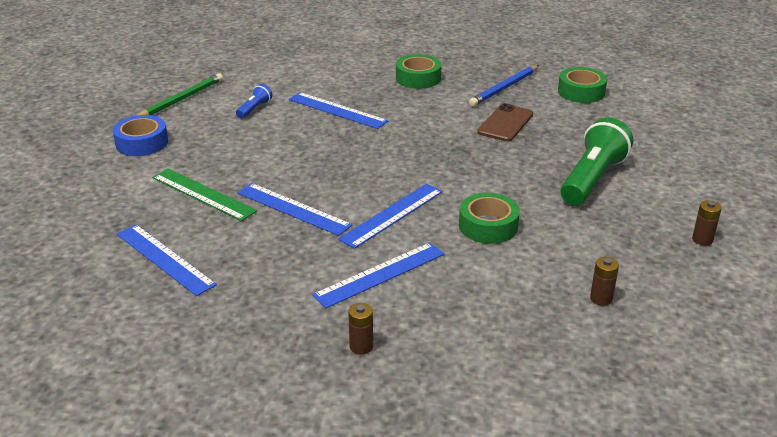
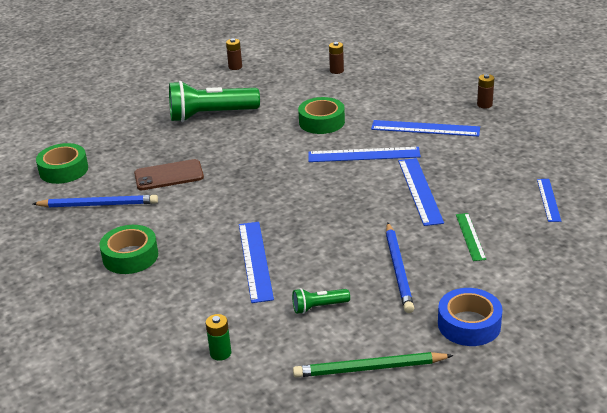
camera: 130 degrees left, 0 degrees up
(164, 259) = (548, 200): blue ruler -> blue ruler, size x0.62
(203, 194) = (470, 236): green ruler -> green ruler, size x0.62
(231, 149) = (398, 269): none -> blue pencil
(254, 109) = (319, 307): blue flashlight -> green flashlight
(277, 70) = (220, 353): none -> green battery

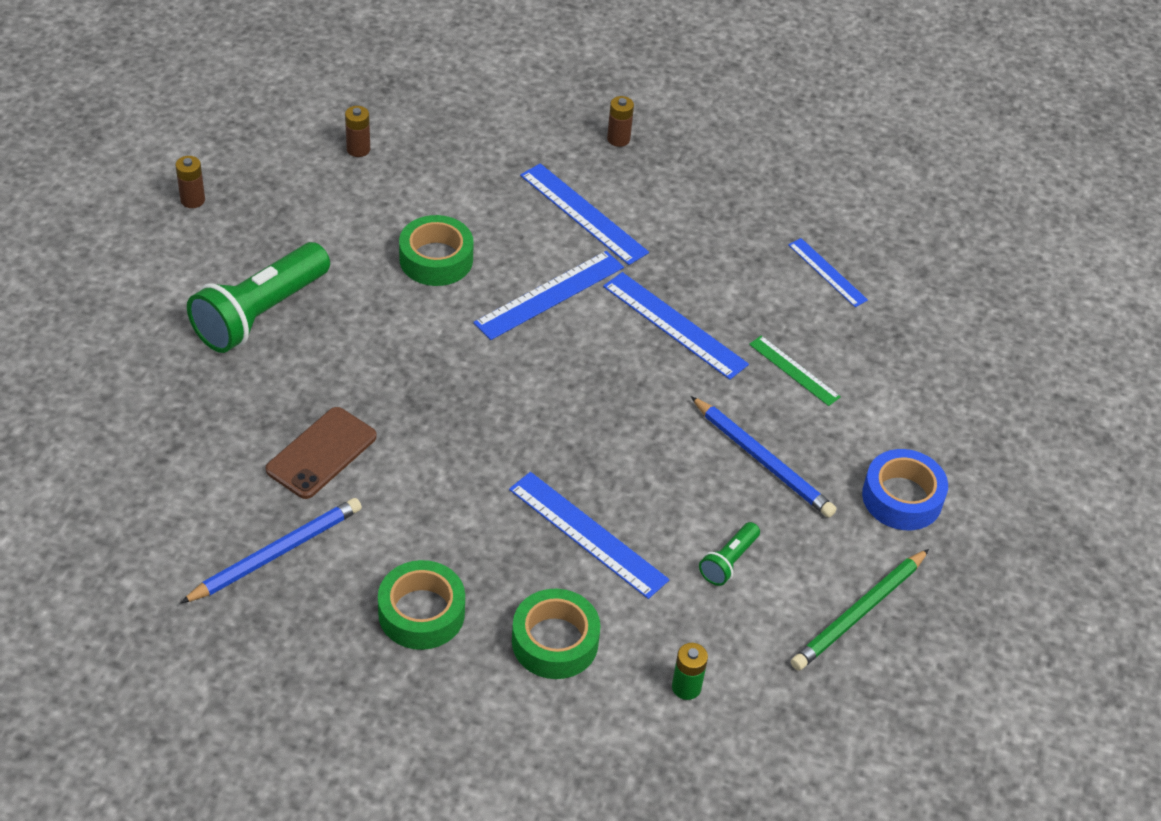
camera: 45 degrees left, 15 degrees up
(64, 170) = (147, 519): green tape -> green tape (555, 641)
(425, 128) = (583, 213): blue ruler -> blue ruler turned 75 degrees clockwise

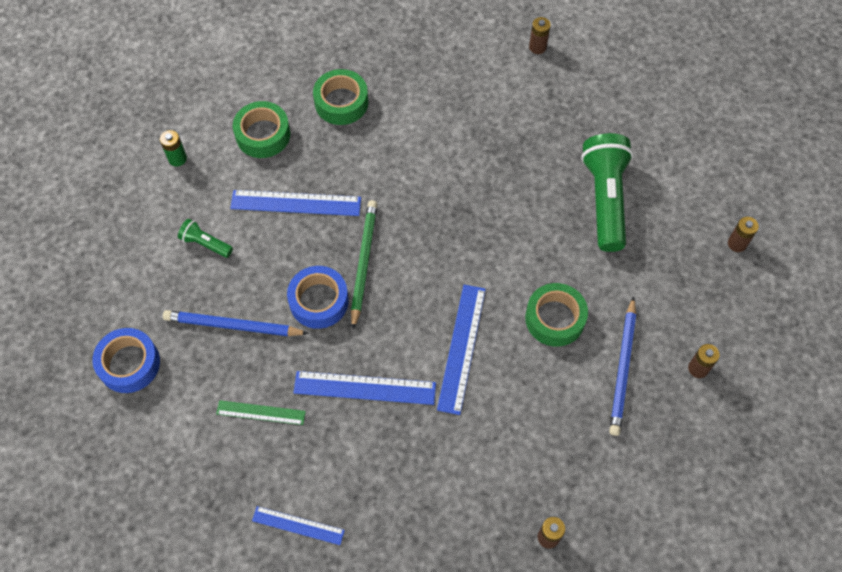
camera: 145 degrees right, 15 degrees up
(118, 508) = (537, 47): none -> brown battery
(276, 554) = (440, 80): blue pencil -> blue pencil (622, 368)
(321, 453) = (477, 144): brown phone -> none
(583, 213) = (504, 437): blue ruler -> none
(652, 423) = (319, 301): none -> blue tape
(728, 561) = (206, 244): green flashlight -> green flashlight turned 60 degrees counterclockwise
(859, 612) = (110, 266): green pencil -> green pencil (364, 263)

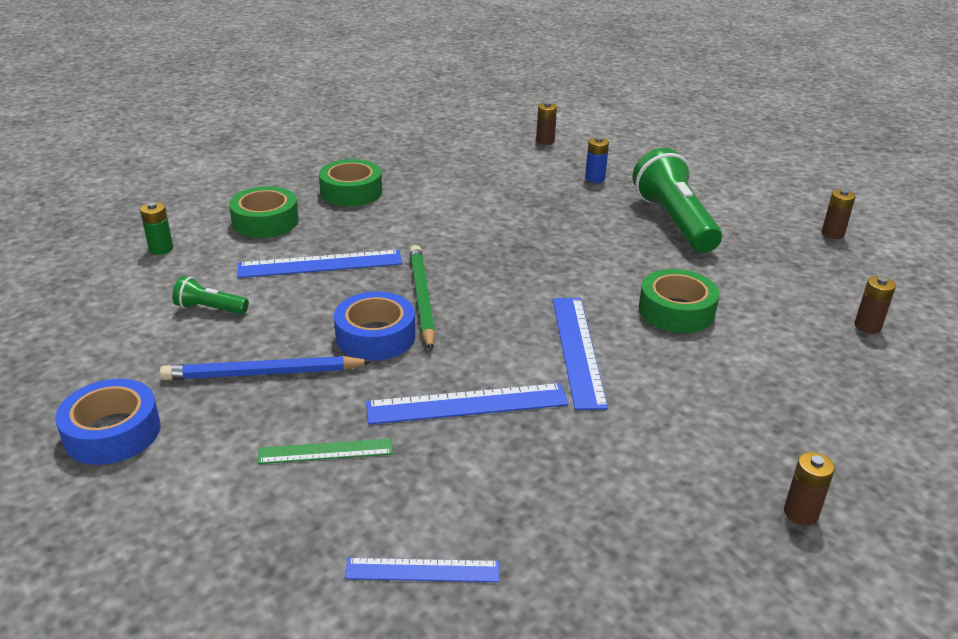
camera: 15 degrees left, 30 degrees down
(561, 119) = (595, 178): none -> blue battery
(622, 368) = (782, 338): blue pencil -> none

